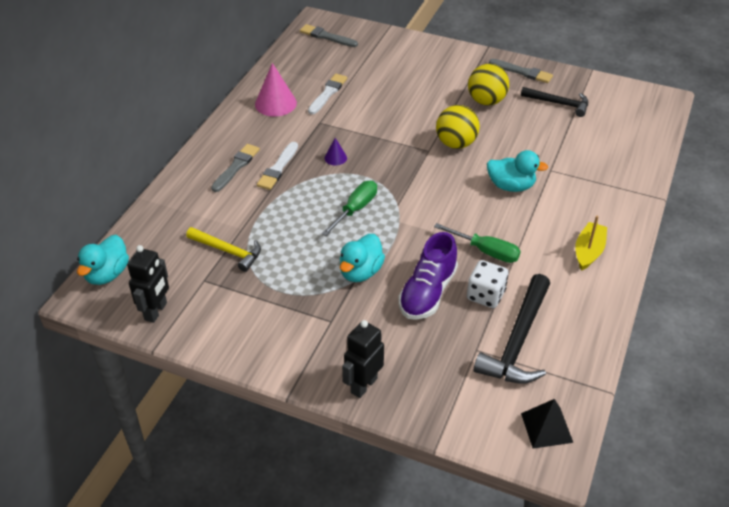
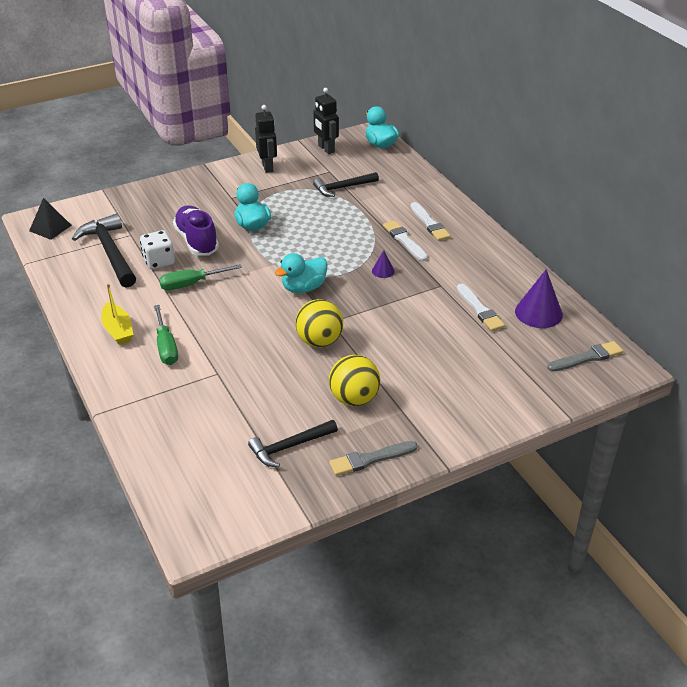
camera: 130 degrees right, 5 degrees down
(228, 251) = (342, 188): yellow hammer -> black hammer
(236, 167) = (429, 223): grey brush -> white brush
(275, 103) = (496, 275): pink cone -> none
(300, 69) = (538, 313): none -> purple cone
(356, 209) = (313, 252): green screwdriver -> green screwdriver (166, 347)
(363, 385) = (172, 187): black robot -> black robot (267, 167)
(511, 186) = (231, 338): turquoise duck -> turquoise duck (303, 288)

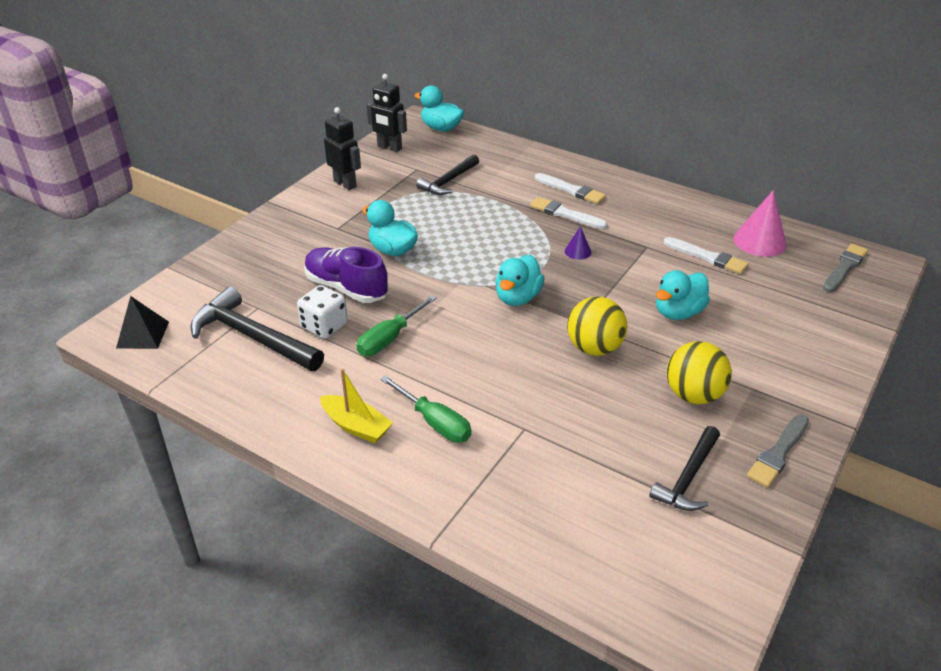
camera: 30 degrees left, 0 degrees up
(409, 340) = (678, 312): none -> turquoise duck
(538, 313) = (759, 241): purple cone -> pink cone

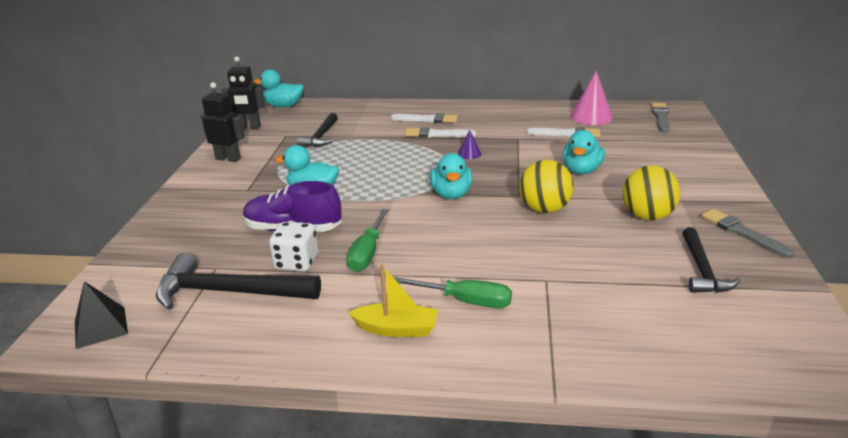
camera: 25 degrees left, 10 degrees down
(778, 453) = (742, 233): grey brush -> grey brush turned 135 degrees clockwise

